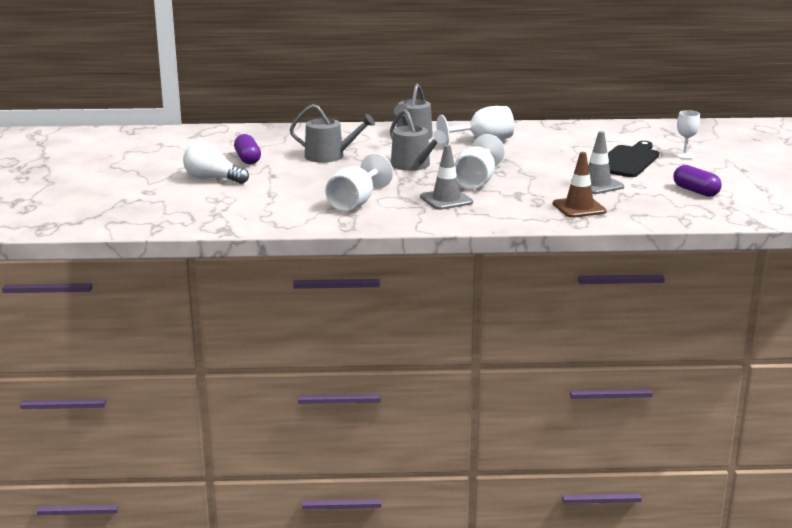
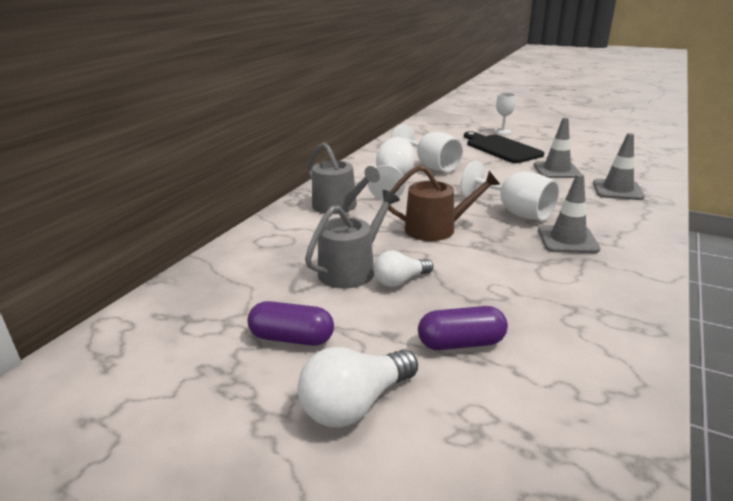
camera: 60 degrees left, 5 degrees up
(330, 168) = (400, 281): none -> white light bulb
(355, 203) = (553, 297): white goblet -> white goblet (431, 166)
(413, 165) = (436, 229): grey watering can -> brown watering can
(579, 208) = (617, 190): brown traffic cone -> grey traffic cone
(695, 191) = (591, 147): purple capsule -> purple capsule (461, 343)

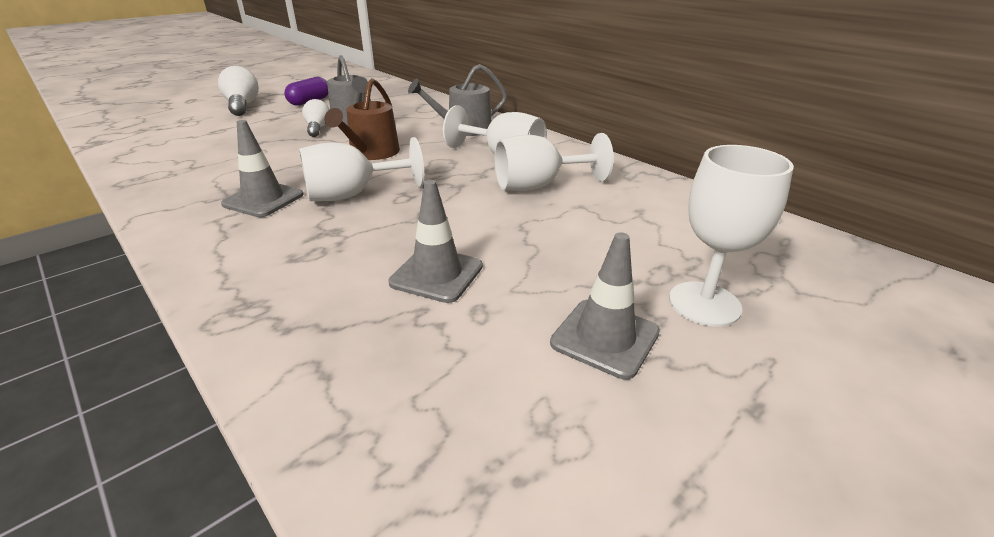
camera: 110 degrees right, 5 degrees up
(461, 343) = (234, 130): purple capsule -> none
(501, 148) = (585, 262): black cutting board -> none
(502, 131) = (704, 304): white goblet -> white goblet, size x1.66
(617, 190) = (306, 295): grey traffic cone -> grey traffic cone (605, 338)

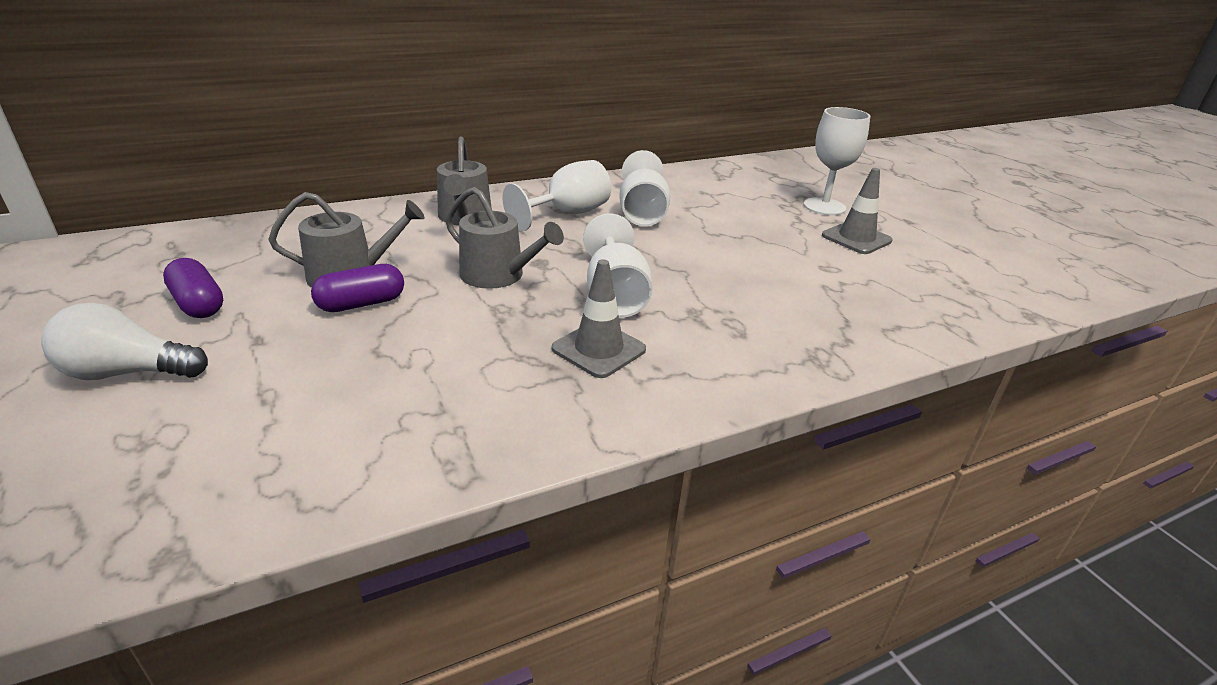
camera: 75 degrees left, 0 degrees up
(318, 128) = (361, 304): white light bulb -> purple capsule
(371, 153) = (498, 275): brown watering can -> grey watering can
(436, 274) = (780, 275): grey traffic cone -> none

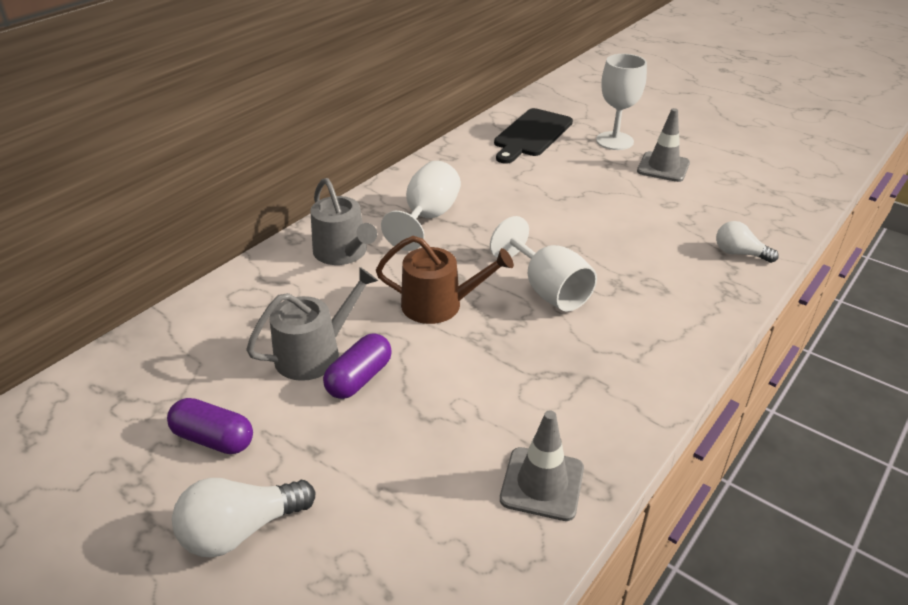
camera: 25 degrees left, 5 degrees up
(498, 275) = (439, 305): grey watering can -> brown watering can
(598, 349) = (584, 344): grey traffic cone -> grey traffic cone (542, 484)
(642, 213) = (487, 196): white goblet -> none
(741, 183) = (531, 135): none -> black cutting board
(867, 330) = (739, 253): none -> white light bulb

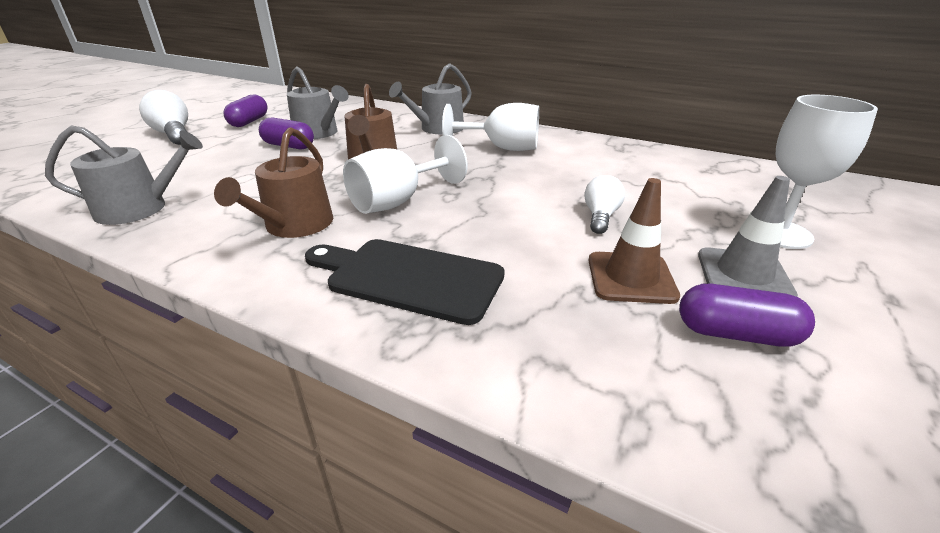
camera: 80 degrees right, 5 degrees down
(531, 135) = (720, 181): black cutting board -> black cutting board (409, 278)
(542, 484) = (140, 208): grey traffic cone -> grey watering can
(593, 352) = (294, 225): none -> brown watering can
(669, 203) = (631, 278): none -> brown traffic cone
(719, 186) = (735, 334): none -> purple capsule
(739, 253) = (516, 343): white light bulb -> white light bulb (600, 216)

